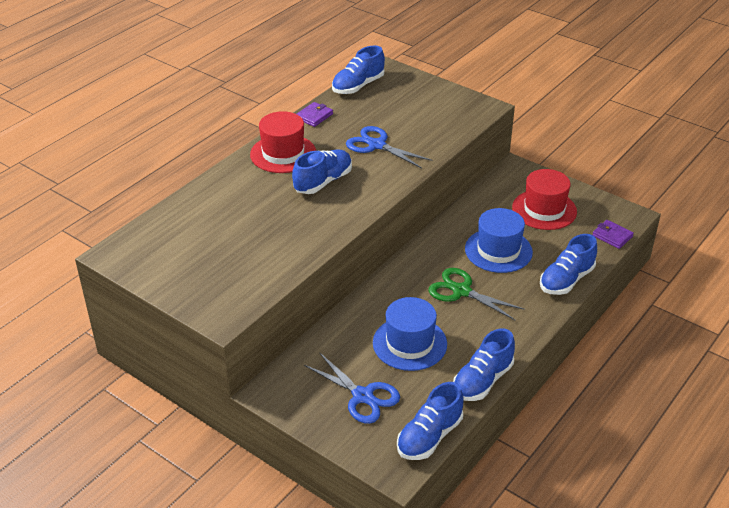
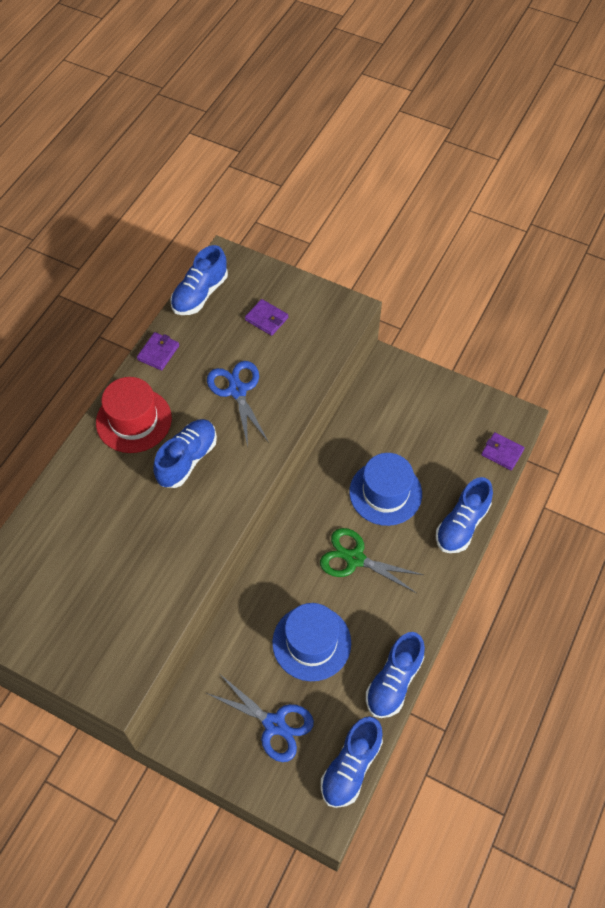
camera: 10 degrees left, 20 degrees up
(376, 145) = (237, 390): blue scissors -> blue scissors turned 45 degrees clockwise
(411, 105) = (266, 319): none -> purple wallet
(544, 209) = (426, 424): red hat -> none

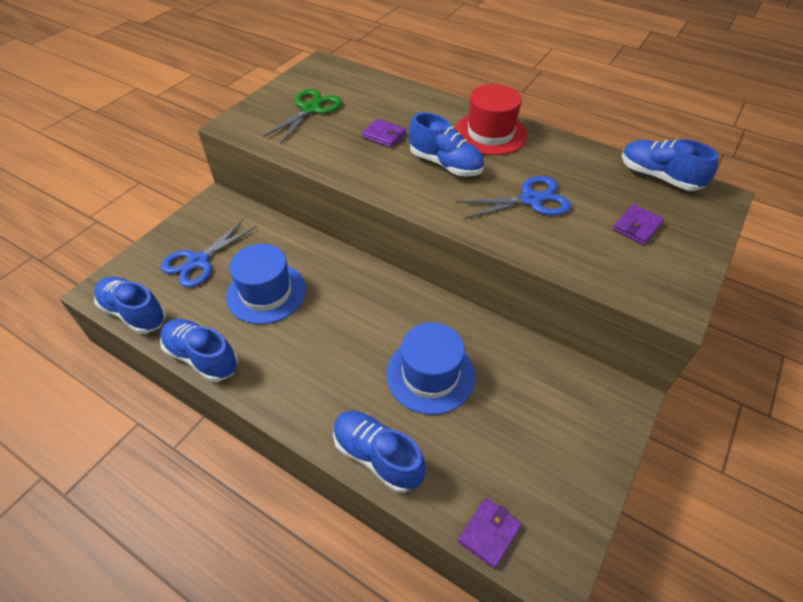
camera: 95 degrees right, 10 degrees down
(158, 353) = (572, 148): purple wallet -> purple wallet (384, 135)
(355, 558) = (350, 336): green scissors -> green scissors (310, 109)

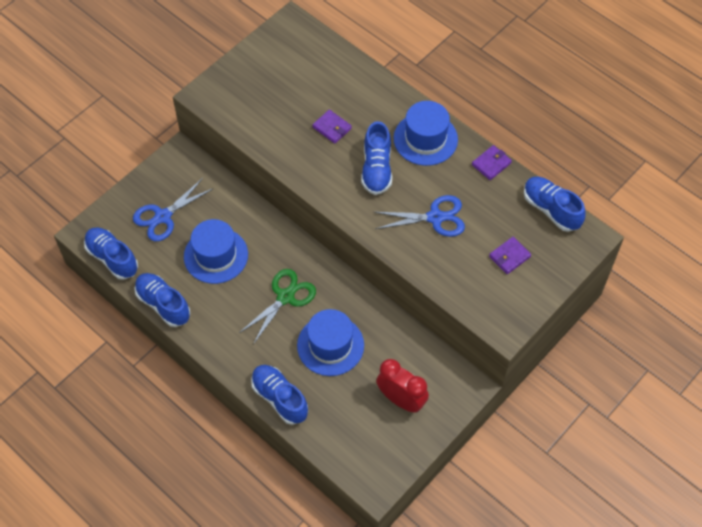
camera: 10 degrees right, 10 degrees up
(310, 109) = (273, 85): green scissors -> green scissors (285, 297)
(445, 164) = (376, 169): blue shoe -> blue shoe turned 45 degrees clockwise
(489, 533) = (342, 459): purple wallet -> purple wallet (491, 164)
(490, 133) = (425, 139): red hat -> blue hat
(544, 431) = (401, 400): none -> red clock

